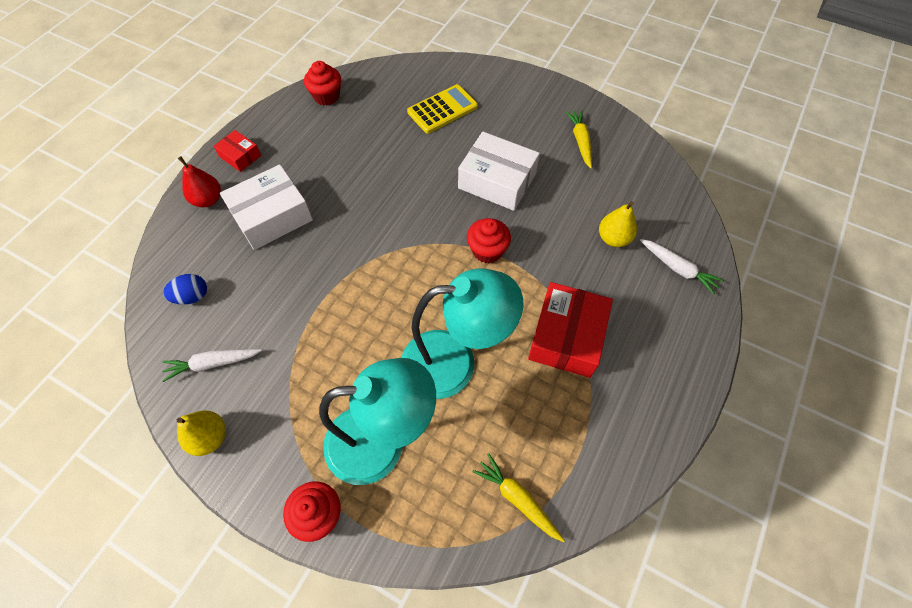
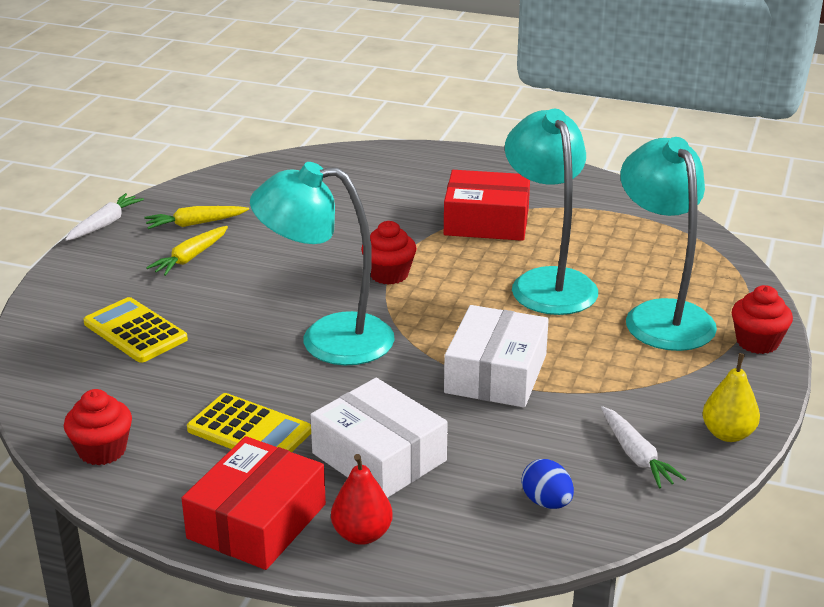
camera: 100 degrees left, 30 degrees down
(240, 156) = (257, 521): red box -> red box, size x1.88
(321, 157) = (249, 430): none -> yellow calculator
(407, 204) = (327, 339): none -> turquoise lamp
(497, 181) = (273, 276): white box -> white box (495, 374)
(517, 499) = (669, 237): yellow carrot -> yellow carrot (190, 258)
(613, 238) = (348, 200): yellow pear -> none
(678, 269) = (379, 166): white carrot -> white carrot (105, 224)

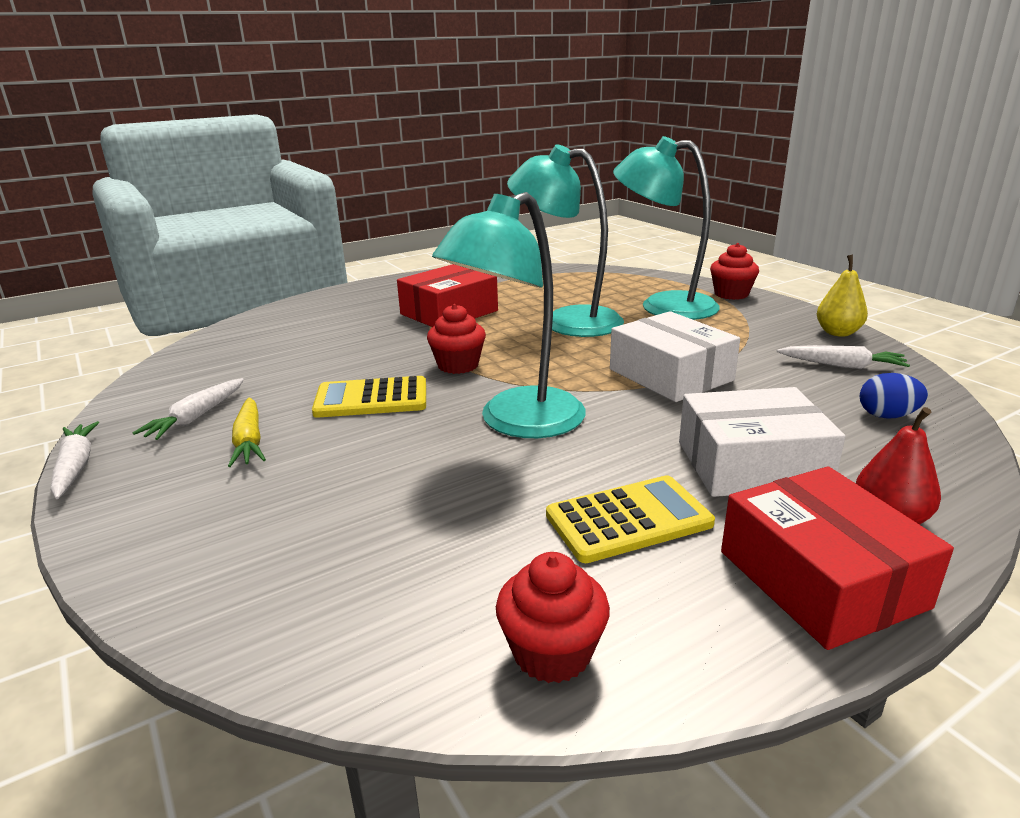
camera: 50 degrees left, 5 degrees down
(135, 331) = (324, 525): yellow calculator -> yellow calculator (371, 399)
(195, 224) = (196, 417): yellow carrot -> white carrot

